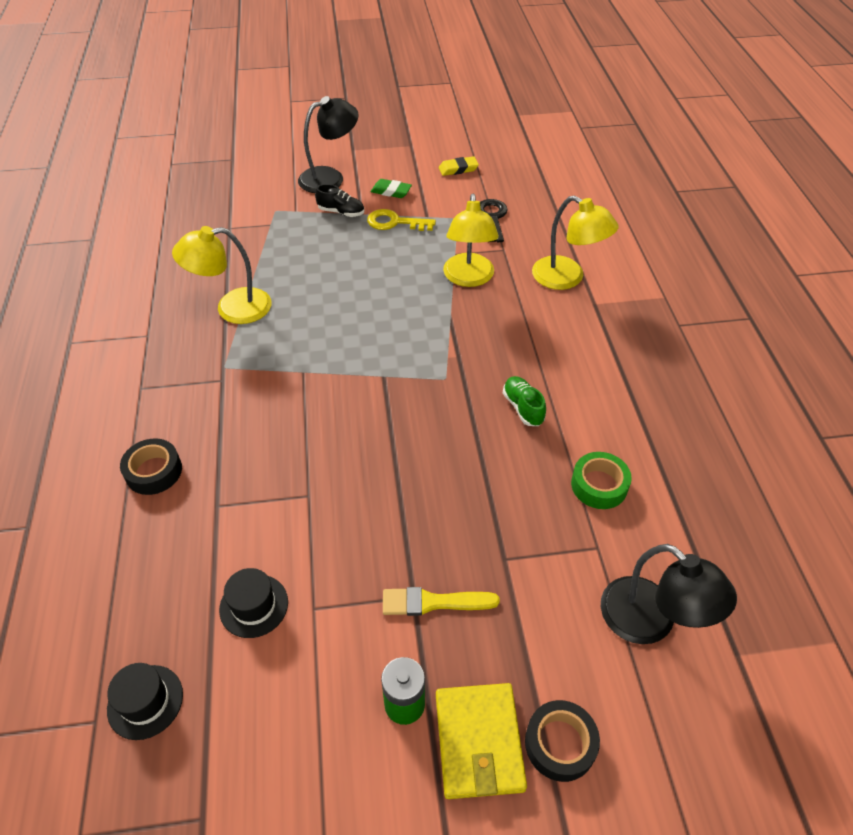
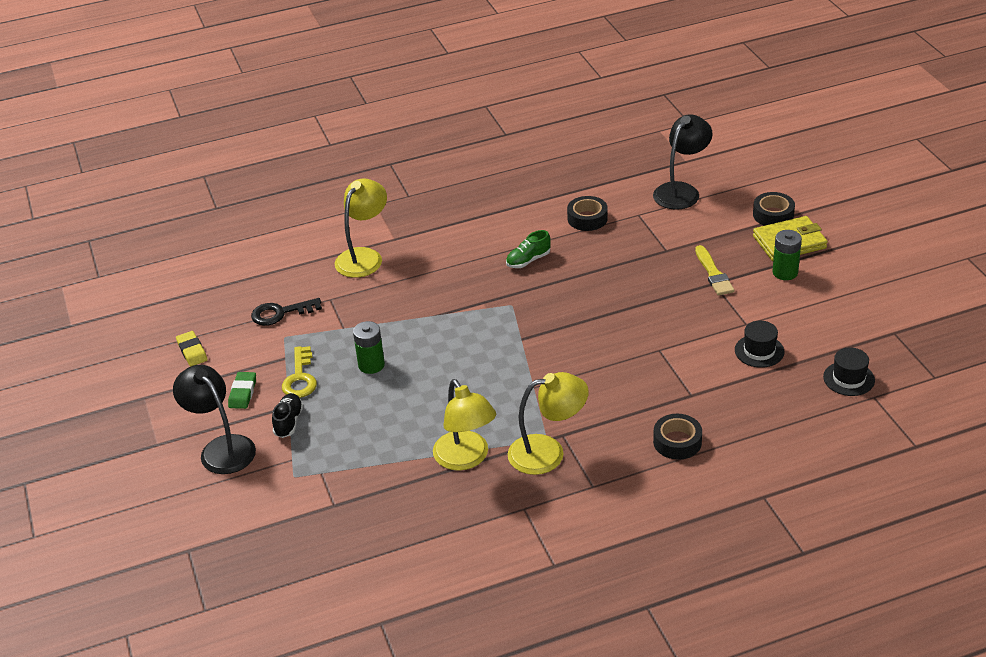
camera: 100 degrees left, 10 degrees down
(392, 265) = (371, 365): none -> green battery
(468, 278) = (379, 313): yellow lamp -> yellow lamp (548, 452)
(599, 485) = (587, 218): green tape -> black tape

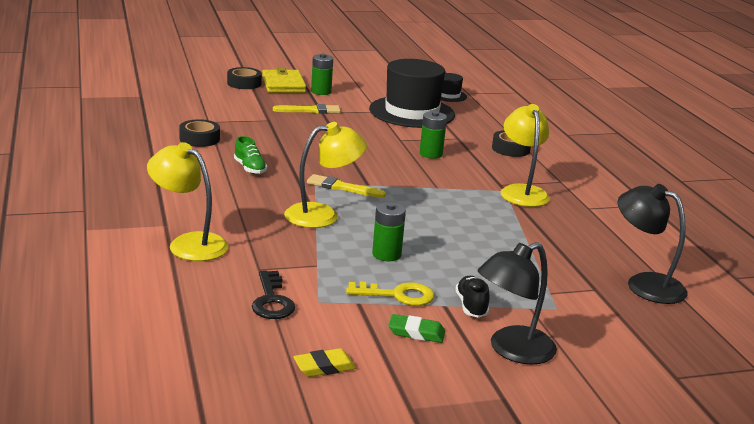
camera: 90 degrees left, 15 degrees down
(288, 422) = (471, 306): black shoe -> black shoe turned 75 degrees clockwise
(466, 459) = (529, 223): yellow lamp -> yellow lamp (322, 215)
(507, 322) = (342, 187): none -> yellow brush
(626, 376) = (431, 154): none -> green battery
(681, 191) = (185, 103): black lamp -> black lamp (644, 284)
(759, 351) = (412, 112): black hat -> black hat, size x2.23

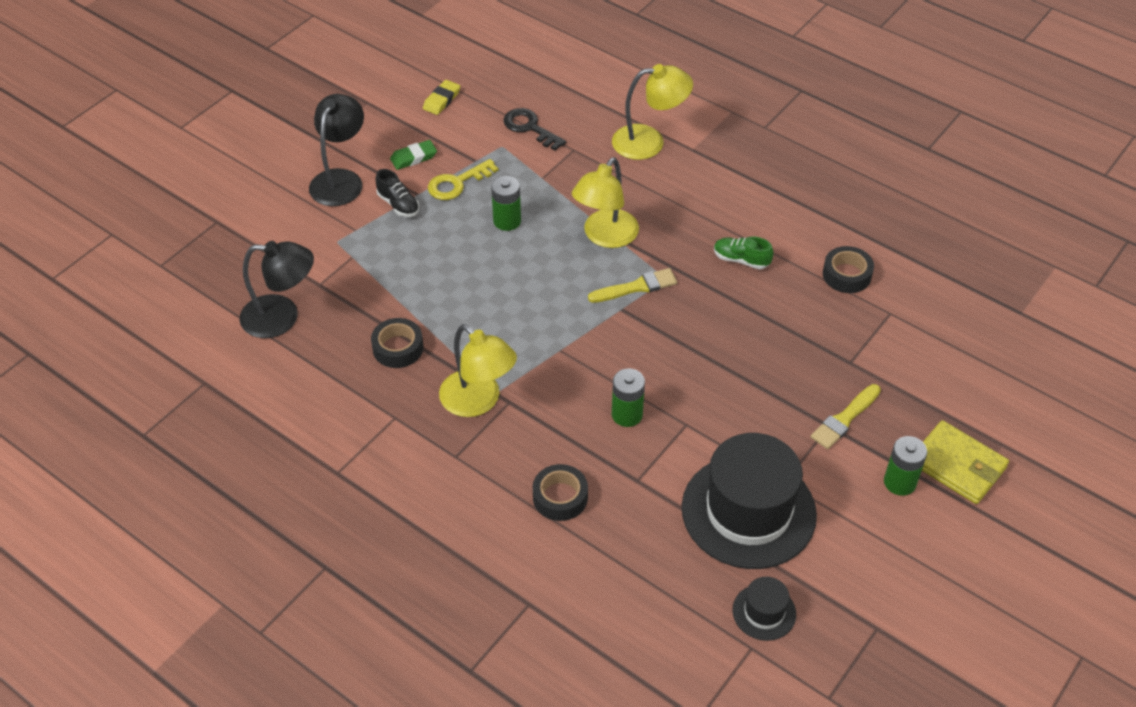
camera: 145 degrees right, 25 degrees up
(244, 83) = (994, 430): black tape -> black tape (398, 348)

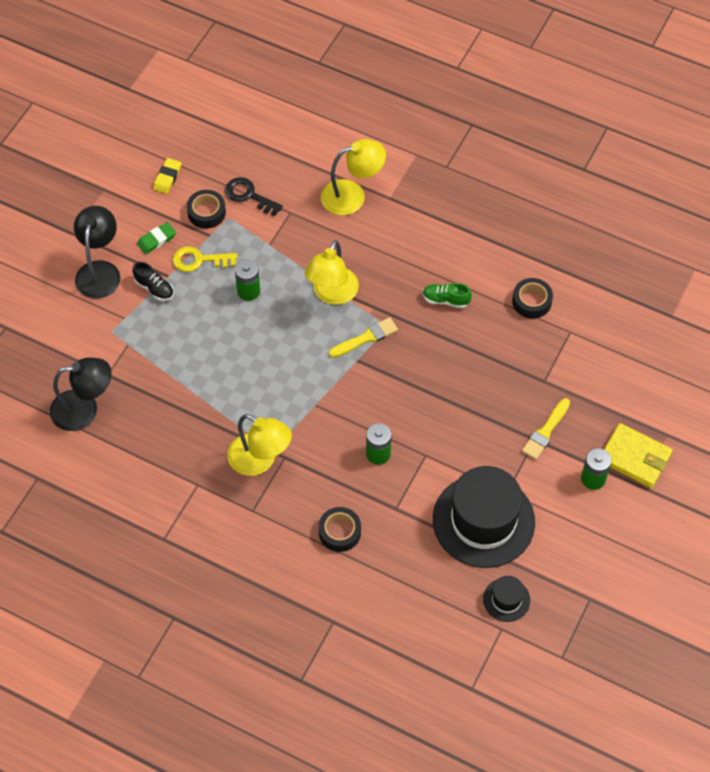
camera: 10 degrees left, 10 degrees up
(398, 348) = (185, 423): black tape -> black tape (206, 212)
(457, 183) = (199, 260): yellow key -> yellow key turned 45 degrees clockwise

